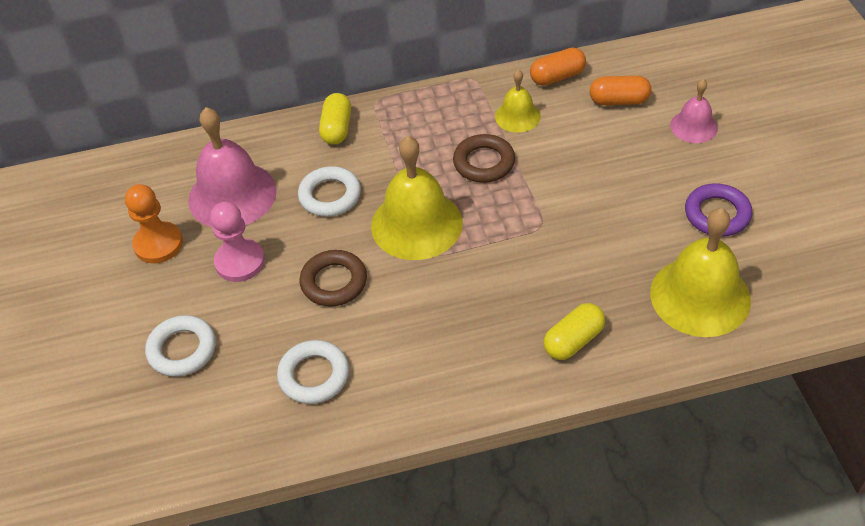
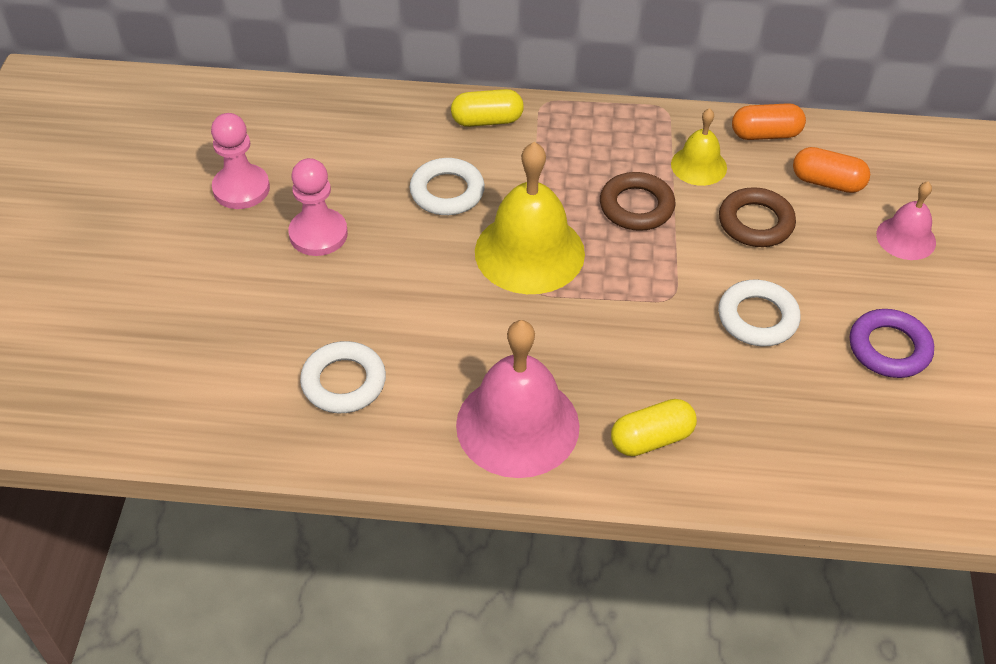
camera: 15 degrees right, 0 degrees up
(158, 244) = (241, 189): orange pawn -> pink pawn
(182, 349) = (217, 309): white ring -> white ring (757, 318)
(232, 195) = (342, 159): pink bell -> pink bell (517, 425)
(334, 282) = (410, 287): brown ring -> brown ring (755, 222)
(337, 128) = (487, 121): yellow capsule -> yellow capsule turned 60 degrees clockwise
(700, 296) = (825, 436): yellow bell -> none

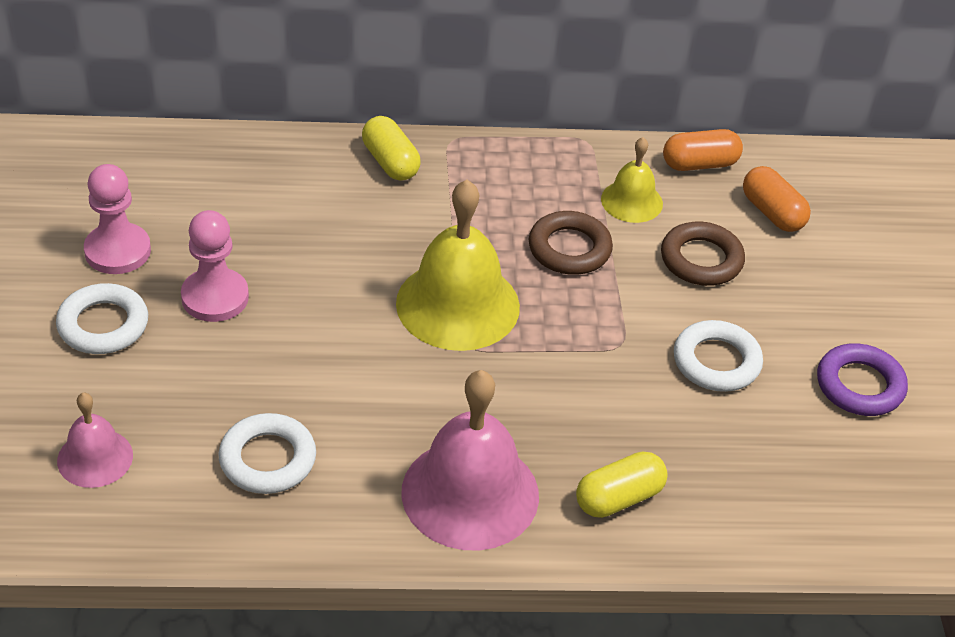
camera: 10 degrees left, 5 degrees down
(447, 192) = (356, 243): white ring -> white ring (103, 325)
(487, 121) = (390, 162): yellow capsule -> yellow capsule turned 75 degrees clockwise
(827, 182) = (772, 213): orange capsule -> orange capsule turned 45 degrees clockwise
(906, 238) = (863, 268): pink bell -> pink bell (95, 458)

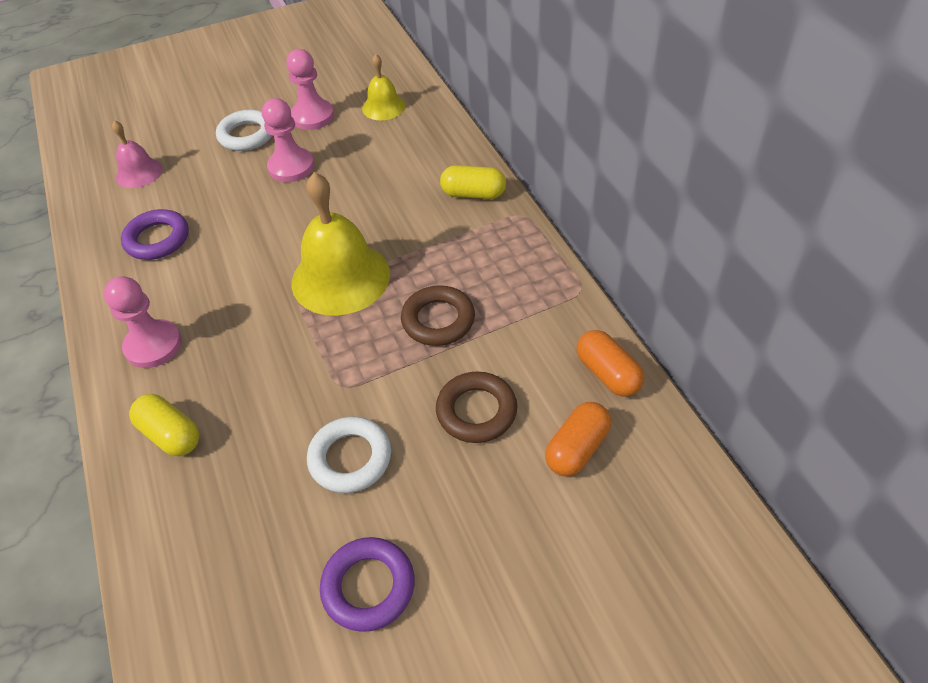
camera: 75 degrees right, 5 degrees up
(267, 459) = (157, 239): white ring -> purple ring
(390, 162) = (473, 194): yellow capsule -> yellow capsule turned 60 degrees clockwise
(470, 493) = (153, 345): pink bell -> pink pawn
(631, 201) = (523, 341): yellow bell -> yellow bell (383, 107)

